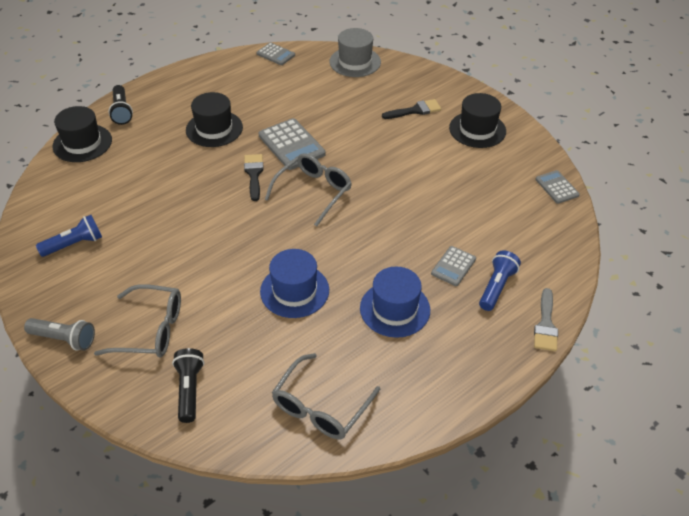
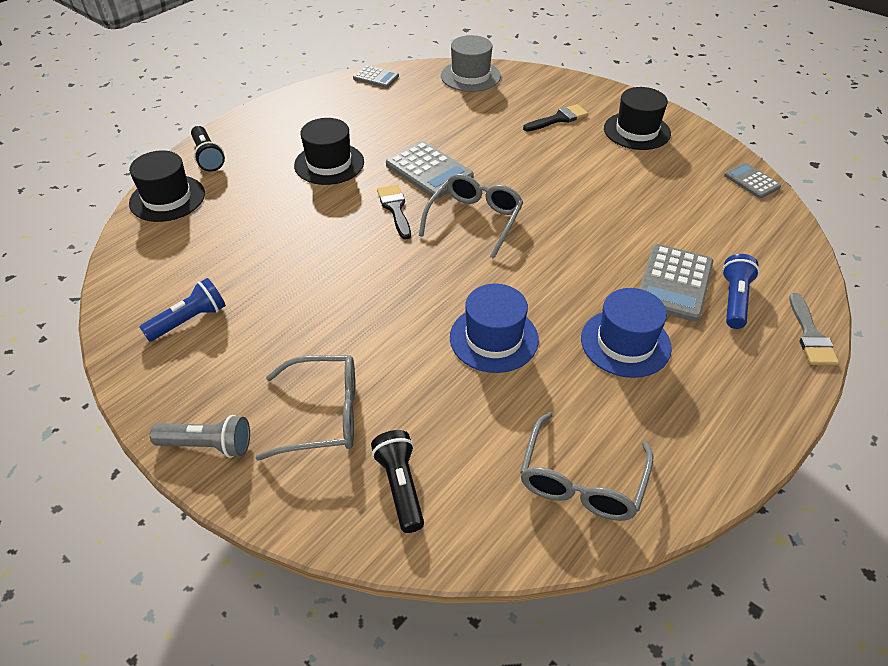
camera: 10 degrees left, 0 degrees up
(453, 266) = (674, 283): grey calculator -> grey calculator, size x1.69

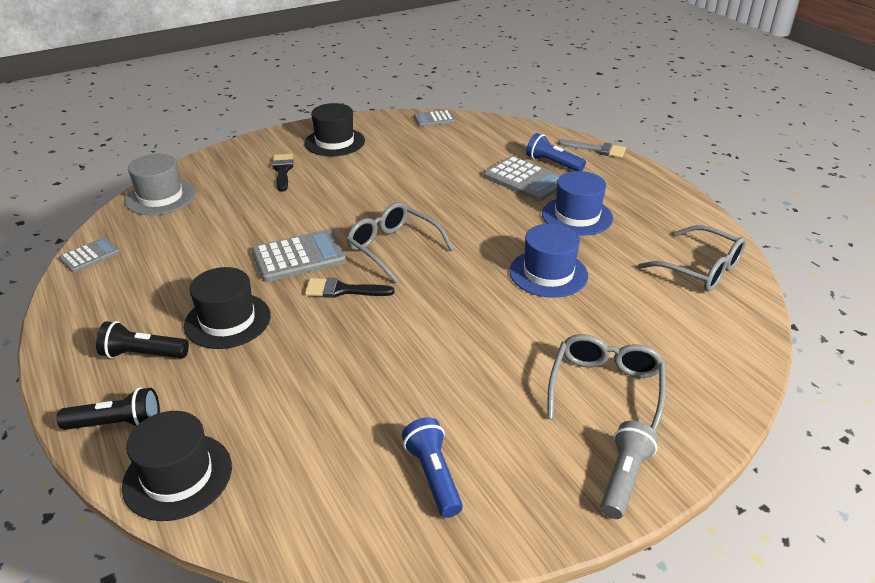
camera: 70 degrees left, 10 degrees down
(400, 486) = (693, 357): black flashlight -> black flashlight (143, 354)

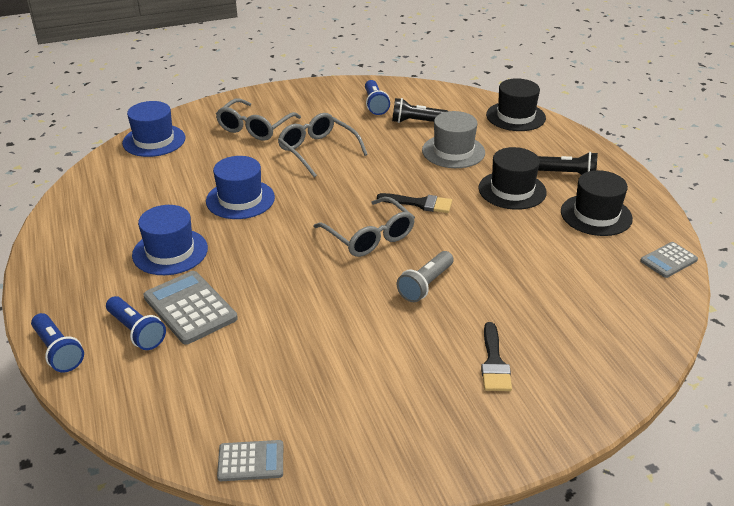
camera: 170 degrees left, 0 degrees up
(117, 424) = (563, 140): black flashlight -> black flashlight (416, 122)
(160, 197) = (638, 332): grey hat -> grey hat (453, 151)
(299, 257) = (460, 237): grey calculator -> none
(334, 142) = (422, 418): black hat -> black hat (596, 215)
(596, 149) = (58, 351): grey brush -> blue flashlight
(624, 478) = (275, 95): grey flashlight -> grey flashlight (425, 285)
(700, 269) = (110, 189): grey glasses -> grey glasses (317, 150)
(726, 345) = (154, 140): none -> blue hat

